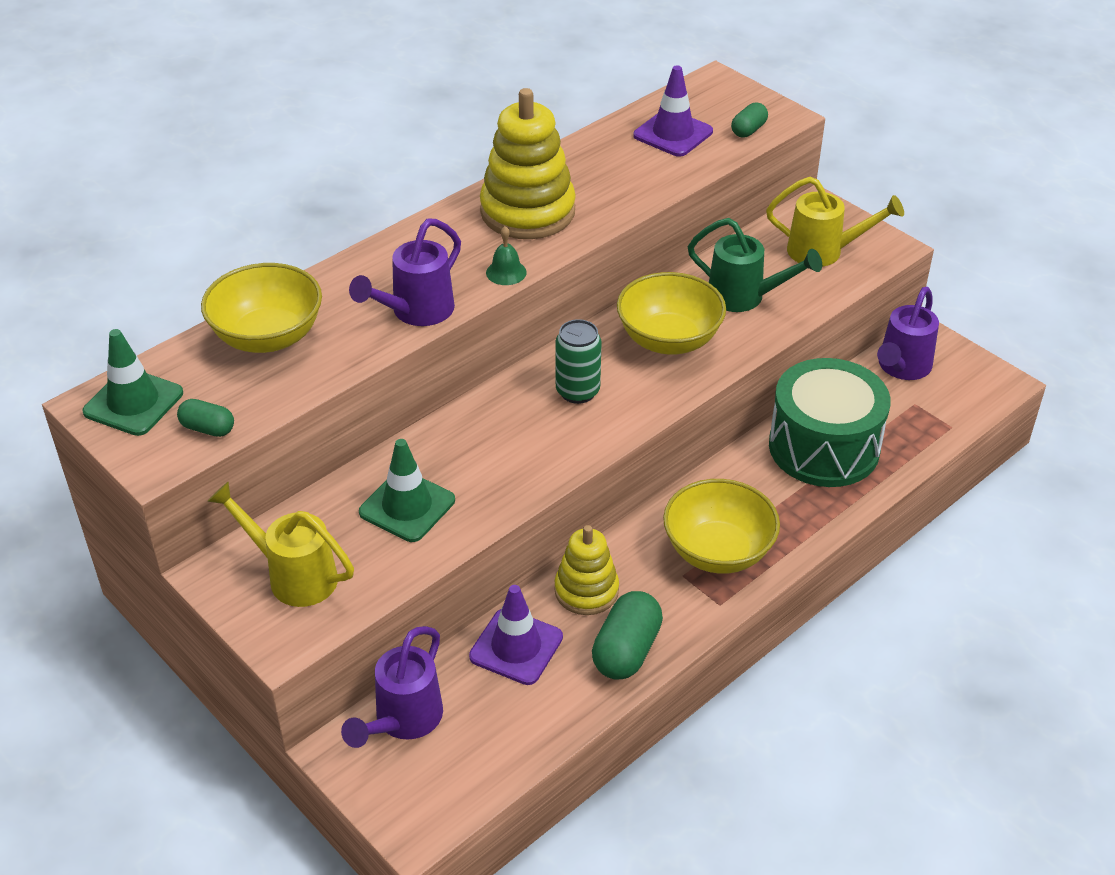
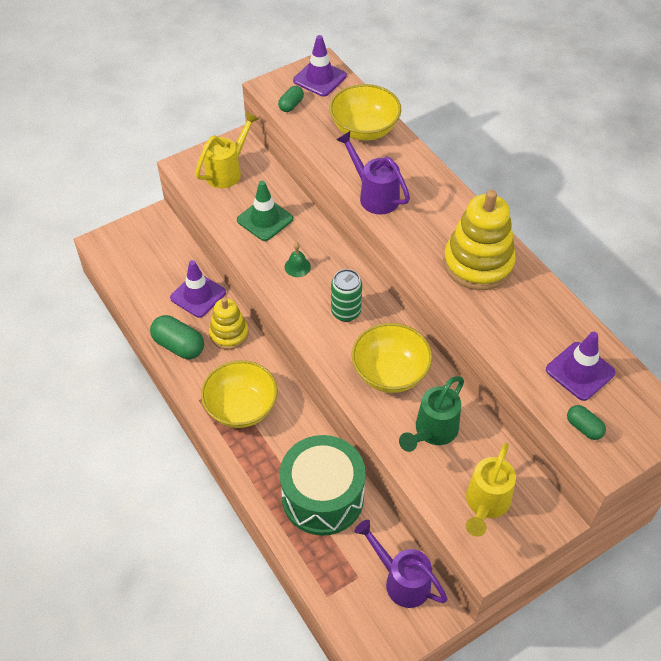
camera: 100 degrees right, 10 degrees up
(133, 402) = (320, 78): green traffic cone -> purple traffic cone
(403, 721) = (165, 243): purple watering can -> none
(506, 272) = (408, 243): green bell -> green bell (297, 267)

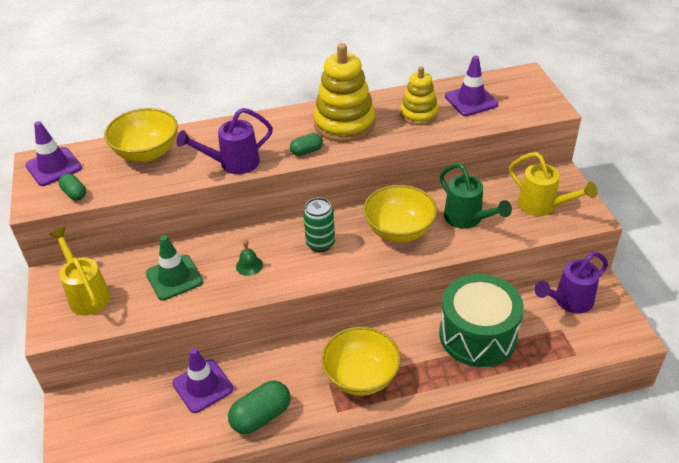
camera: 70 degrees left, 10 degrees down
(229, 334) = (266, 368): yellow stacking toy -> yellow stacking toy (419, 114)
(584, 427) = (522, 111): green capsule -> green capsule (306, 151)

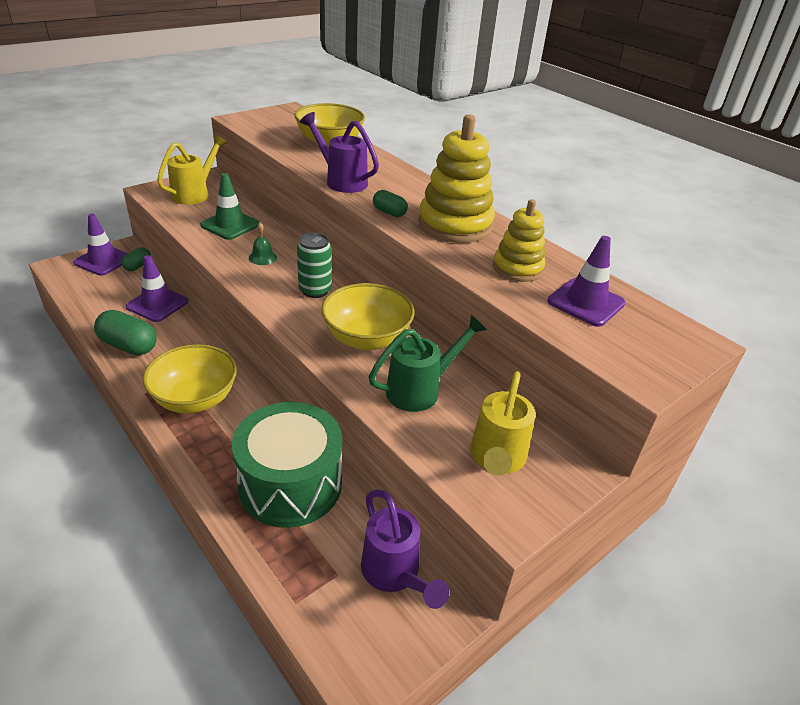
camera: 60 degrees right, 5 degrees down
(53, 167) = (286, 116): purple traffic cone -> purple traffic cone (103, 260)
(74, 193) = (258, 129): green capsule -> green capsule (138, 266)
(467, 219) = (420, 390): green watering can -> green watering can turned 150 degrees counterclockwise
(568, 301) = (395, 574): purple watering can -> purple watering can turned 150 degrees counterclockwise

